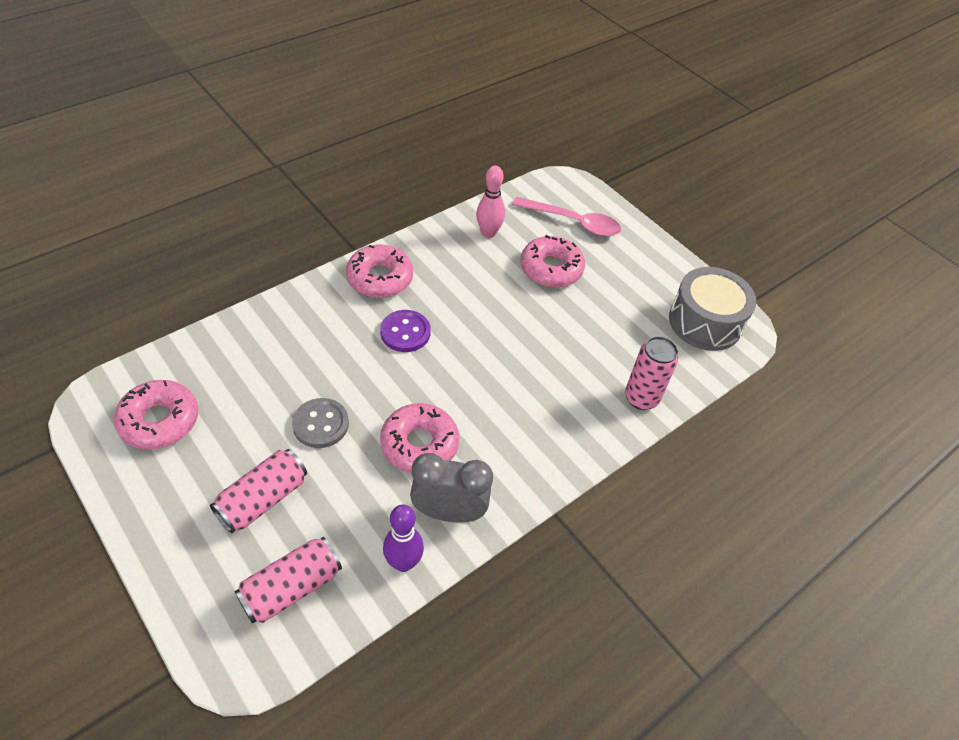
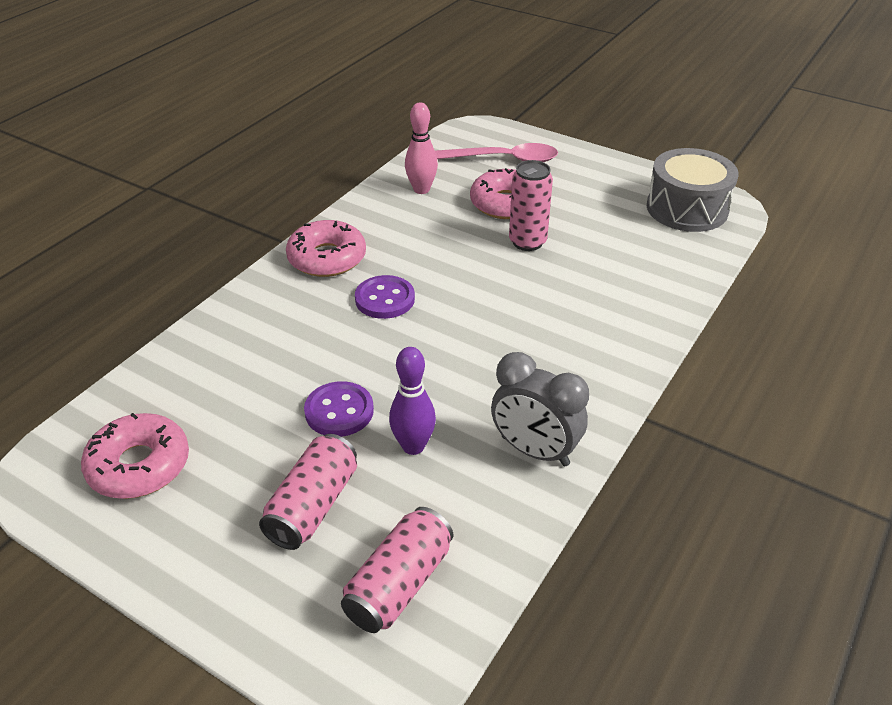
camera: 15 degrees left, 10 degrees down
(320, 424) = (339, 411): grey button -> purple button
(403, 562) = (514, 515): purple bowling pin -> purple bowling pin (413, 446)
(419, 444) = (463, 397): pink donut -> none
(449, 512) = (535, 451): grey clock -> grey clock turned 135 degrees counterclockwise
(641, 398) = (668, 289): pink can -> pink can (527, 242)

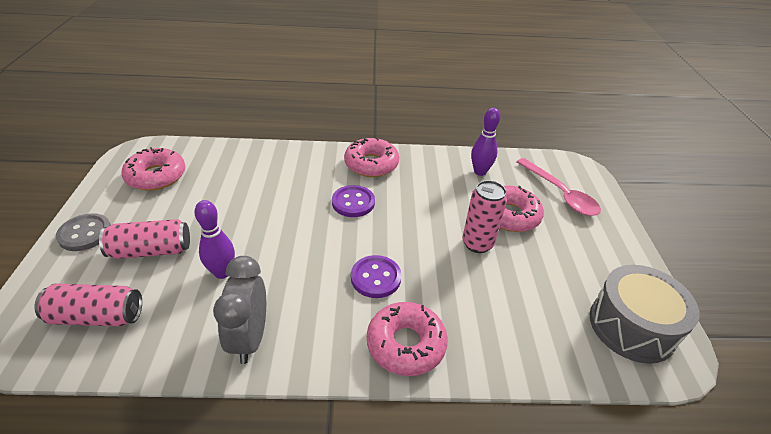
camera: 55 degrees right, 0 degrees up
(208, 574) = (85, 233): none -> grey button
(339, 411) = (236, 227): purple button -> purple button (376, 278)
(421, 189) = (480, 172): pink bowling pin -> purple bowling pin
(619, 342) = (406, 344): none -> pink donut

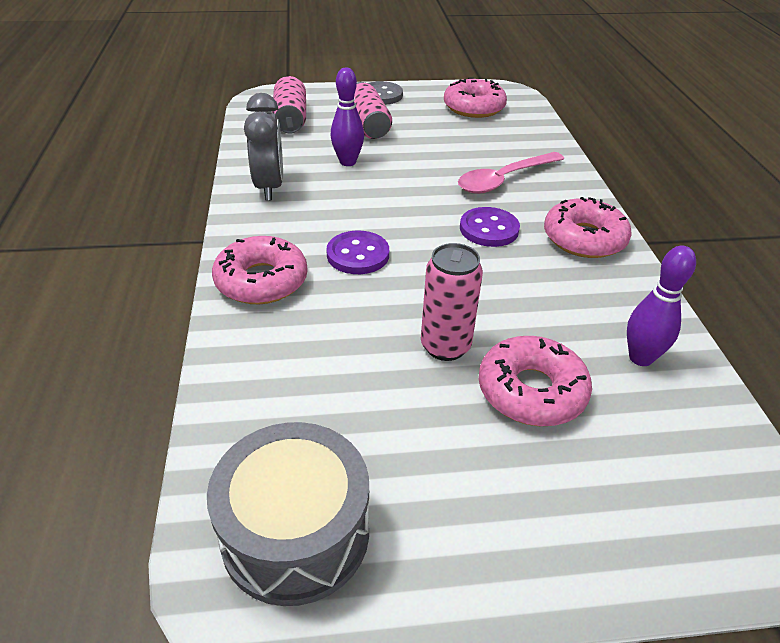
camera: 85 degrees right, 0 degrees up
(250, 338) = (269, 187): grey clock -> grey clock turned 90 degrees clockwise
(560, 194) = (639, 480): pink spoon -> pink spoon (504, 179)

